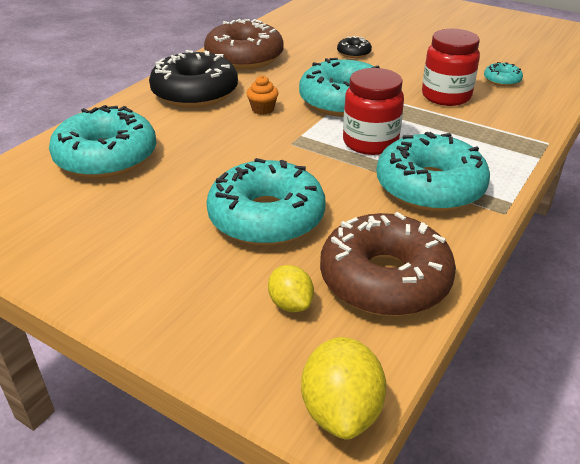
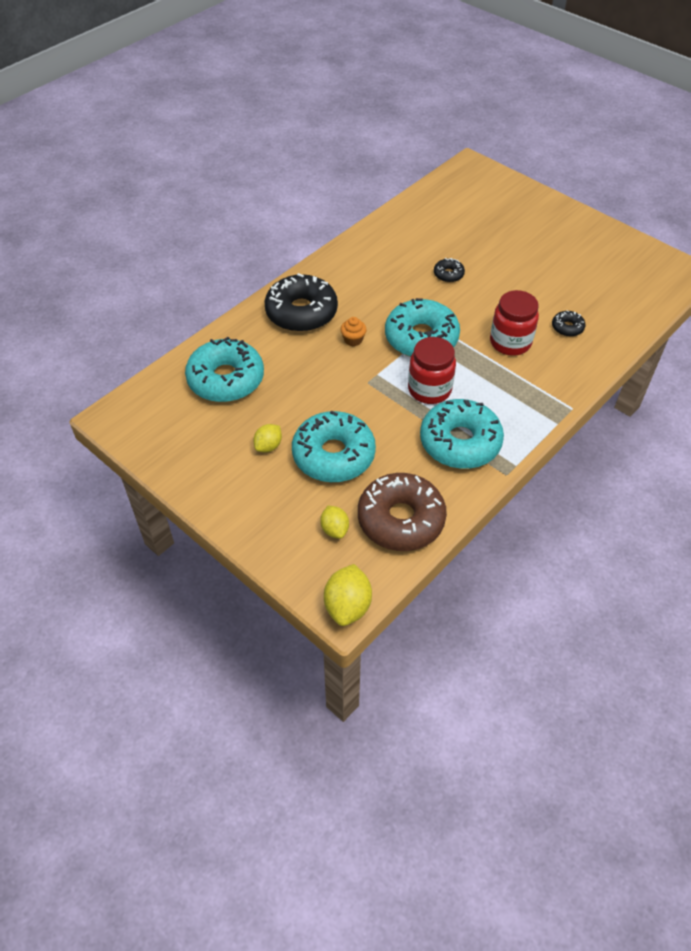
camera: 10 degrees right, 15 degrees up
(173, 217) = (268, 446): none -> yellow lemon
(244, 57) = (350, 270): brown donut -> none
(502, 80) = (567, 327): turquoise donut -> black donut

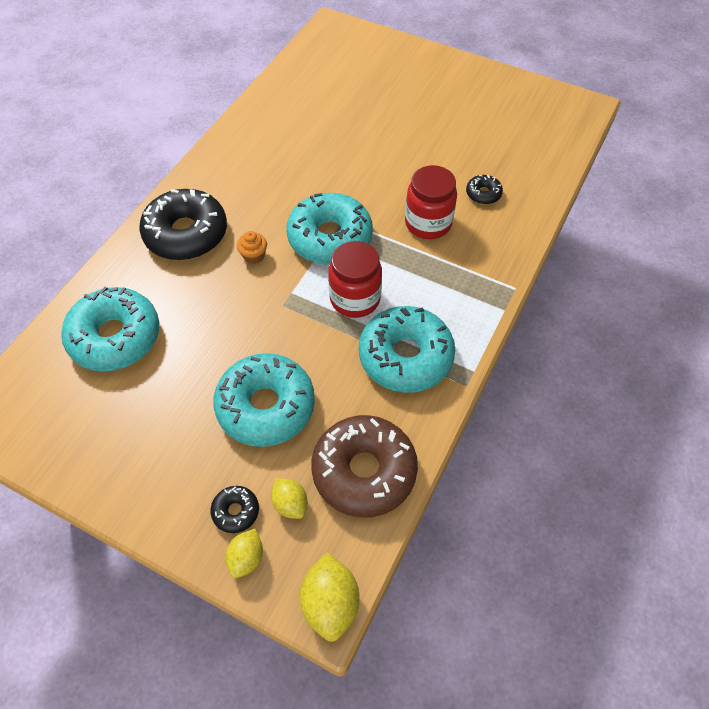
camera: 15 degrees left, 5 degrees up
(268, 446) = (186, 413): yellow lemon -> yellow lemon (246, 558)
(448, 274) = (340, 156): black donut -> black donut (235, 511)

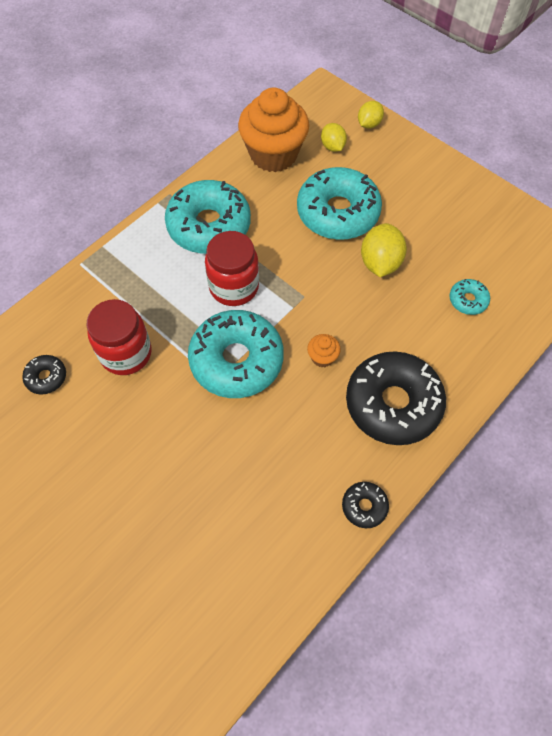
camera: 165 degrees left, 5 degrees up
(115, 337) = (468, 300): turquoise donut -> turquoise donut, size x0.44
(235, 511) = (372, 150): black donut -> black donut (364, 506)
(330, 603) = (319, 93): yellow lemon -> yellow lemon (380, 263)
(364, 471) = (273, 154): brown donut -> orange cupcake

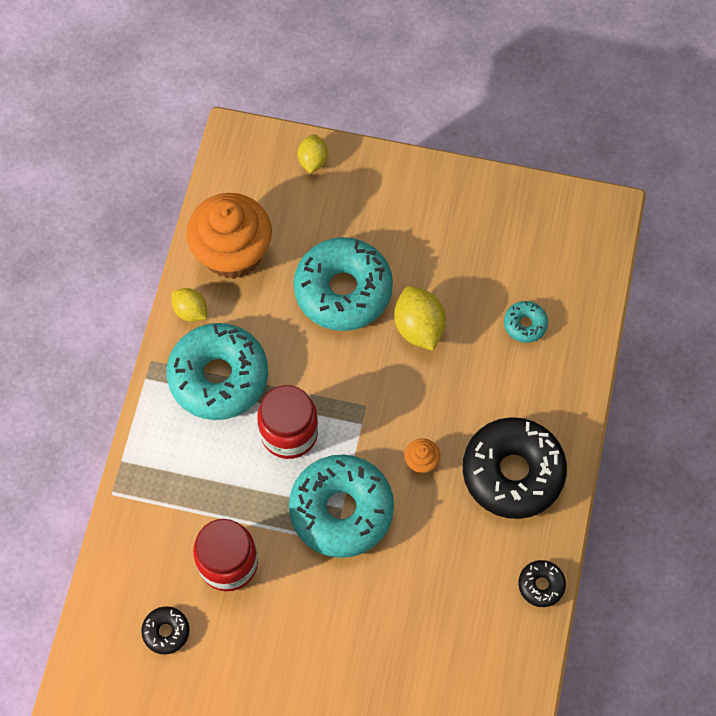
camera: 30 degrees left, 5 degrees up
(332, 146) = (290, 210): yellow lemon -> yellow lemon (190, 311)

